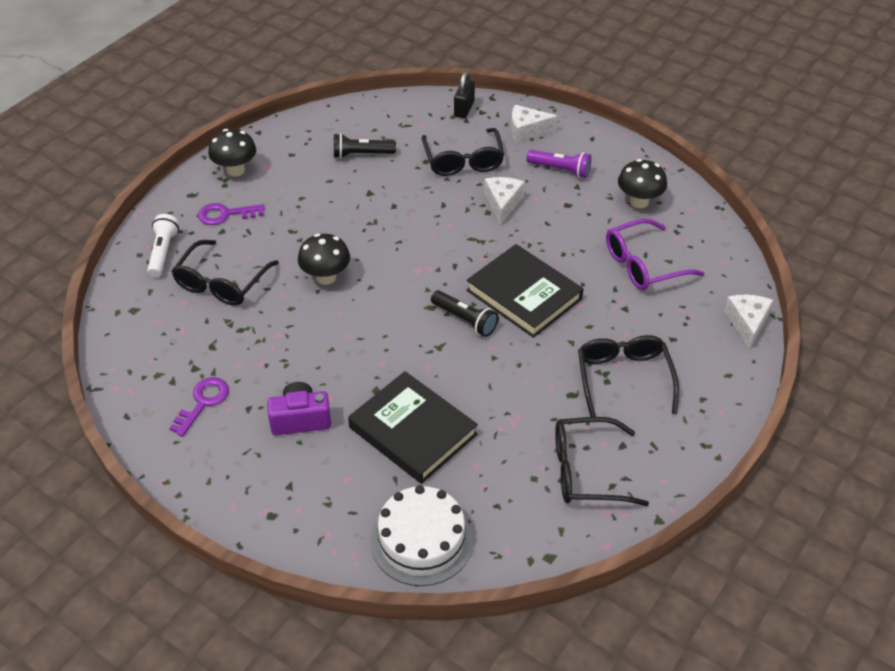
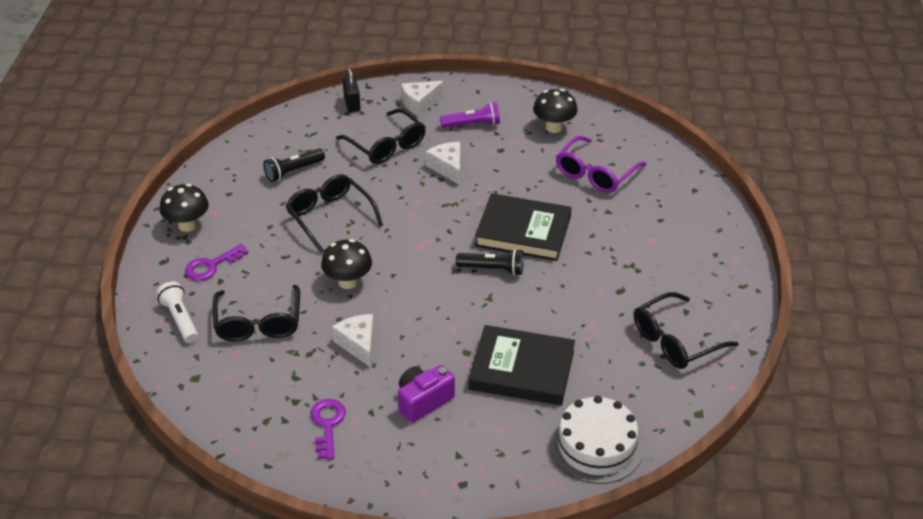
camera: 30 degrees left, 5 degrees down
(623, 378) = (648, 263): black glasses -> black glasses (330, 217)
(747, 323) = (703, 187): white cheese -> white cheese (358, 344)

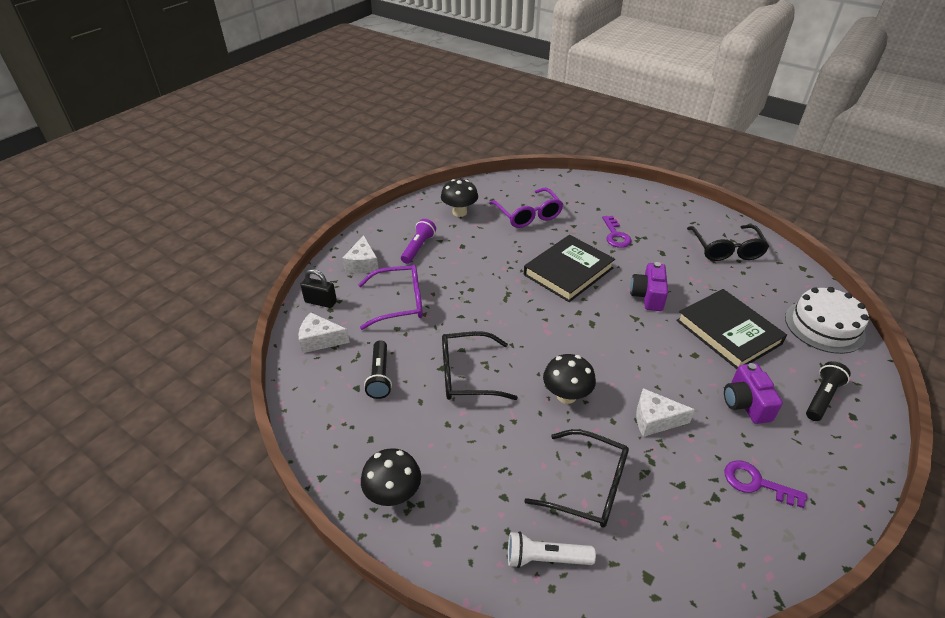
camera: 60 degrees left, 0 degrees up
(211, 265) = (475, 496): purple key -> purple key (615, 235)
(386, 145) = (399, 303): black glasses -> purple glasses
(448, 168) = (460, 280): white cheese -> white cheese (320, 340)
(492, 269) = (602, 303): black flashlight -> black flashlight (822, 397)
(522, 370) = (728, 332): black book -> black book turned 75 degrees counterclockwise
(531, 298) = (648, 296): none -> purple camera

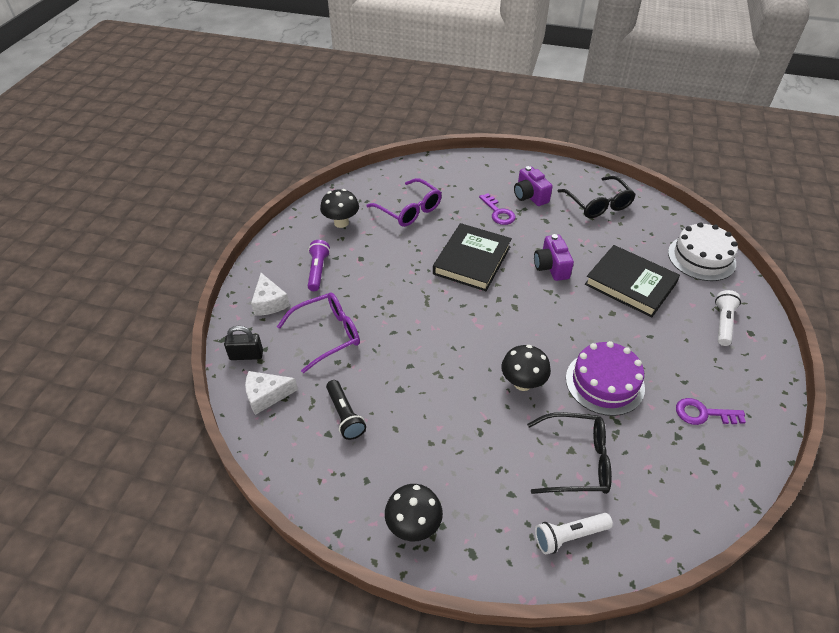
camera: 20 degrees left, 5 degrees up
(467, 375) = (426, 389): black glasses -> none
(655, 419) = (604, 382): white cheese -> purple cake
(745, 403) = (669, 346): purple camera -> purple camera (530, 196)
(822, 397) = (723, 323): black flashlight -> white flashlight

